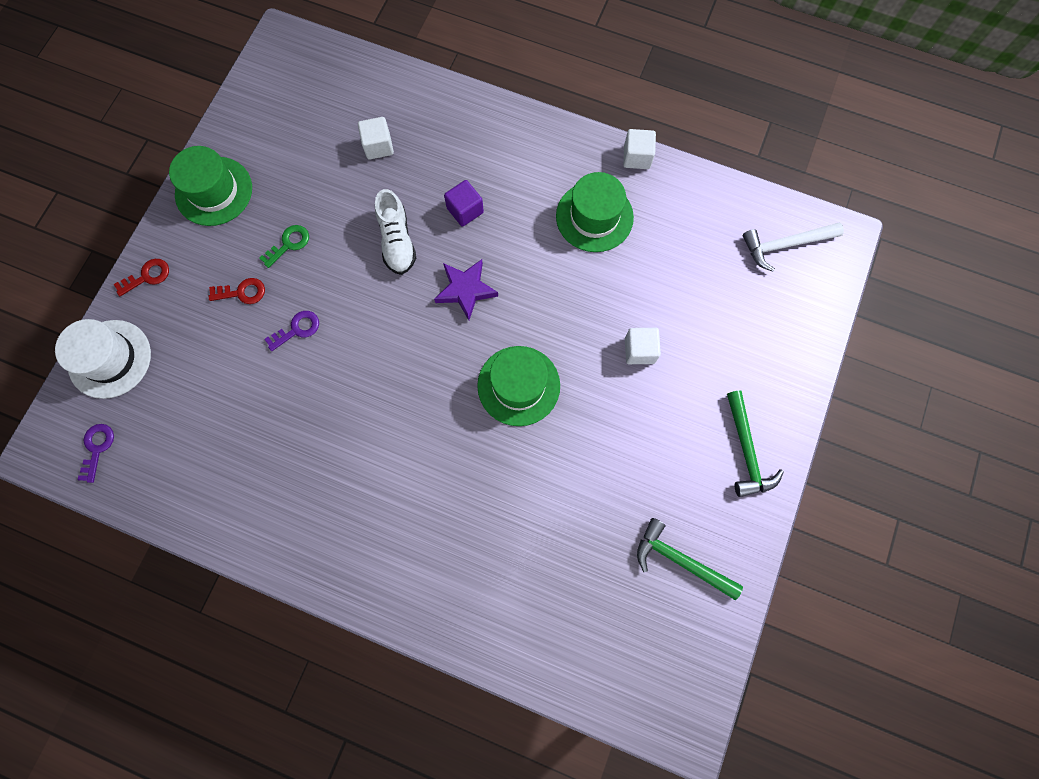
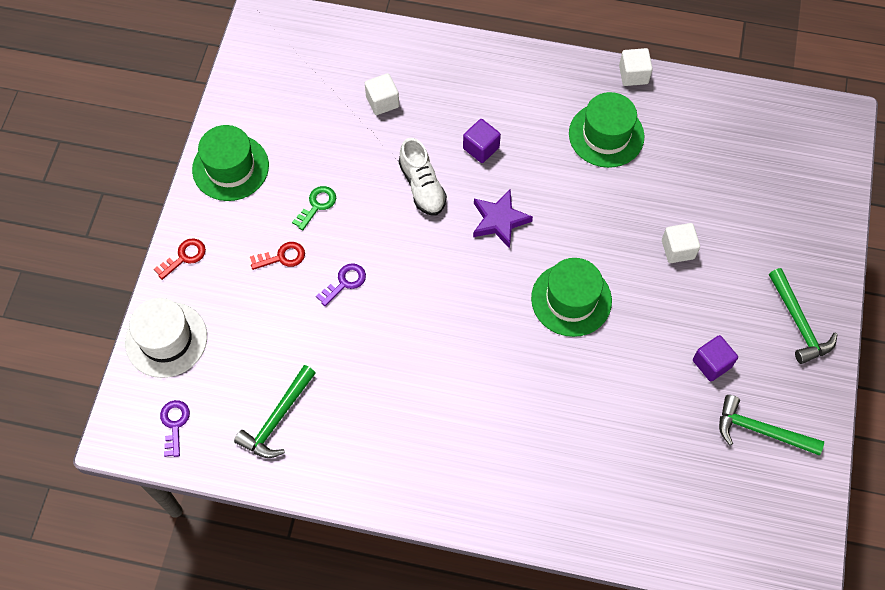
camera: 10 degrees left, 10 degrees down
(198, 461) = (277, 419): none -> green hammer
(646, 479) = (712, 363): none -> purple cube
(785, 245) = (791, 133): white hammer -> none

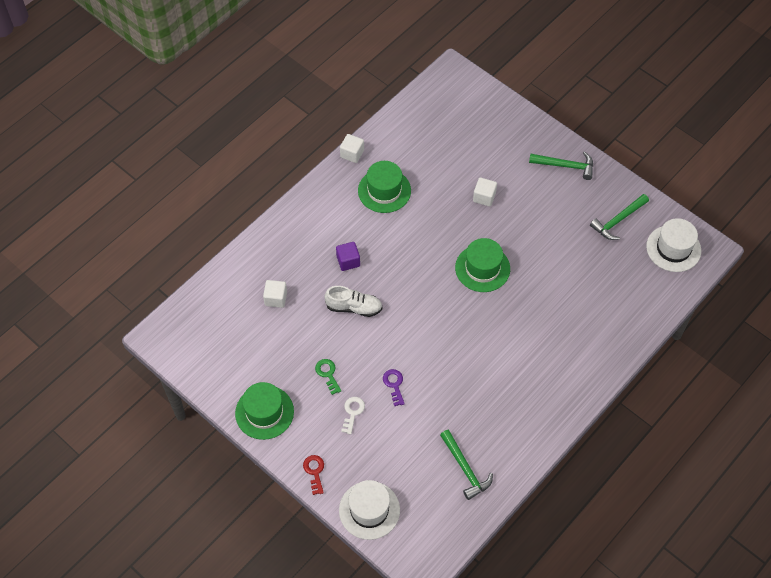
camera: 60 degrees left, 5 degrees down
(174, 424) = (433, 531): purple key -> none
(282, 257) = (352, 412): red key -> white key
(499, 220) = (406, 278): purple star -> none
(712, 363) = (565, 221): purple cube -> none
(768, 526) = (673, 248): none -> white hat

